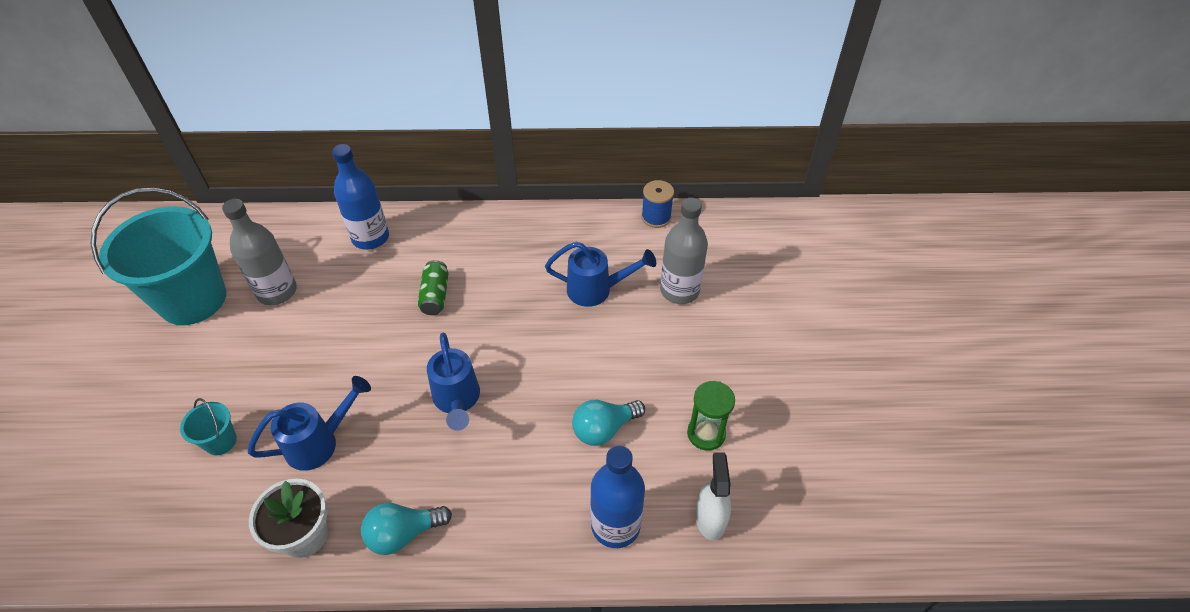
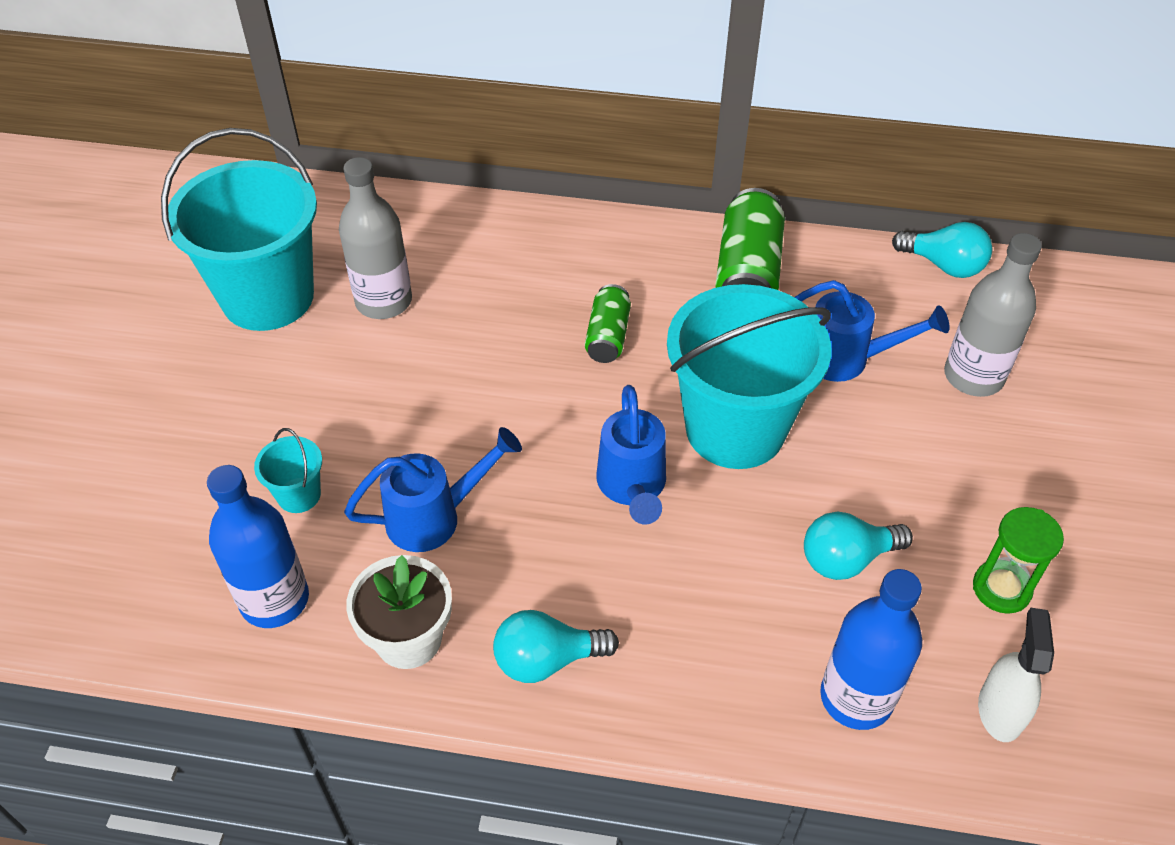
camera: 10 degrees right, 0 degrees up
(370, 238) = (518, 243): blue bottle -> blue bottle (275, 600)
(525, 349) = (735, 429): none -> turquoise bucket
(528, 238) = (747, 271): none -> green can
(656, 217) = (943, 265): blue spool -> turquoise light bulb

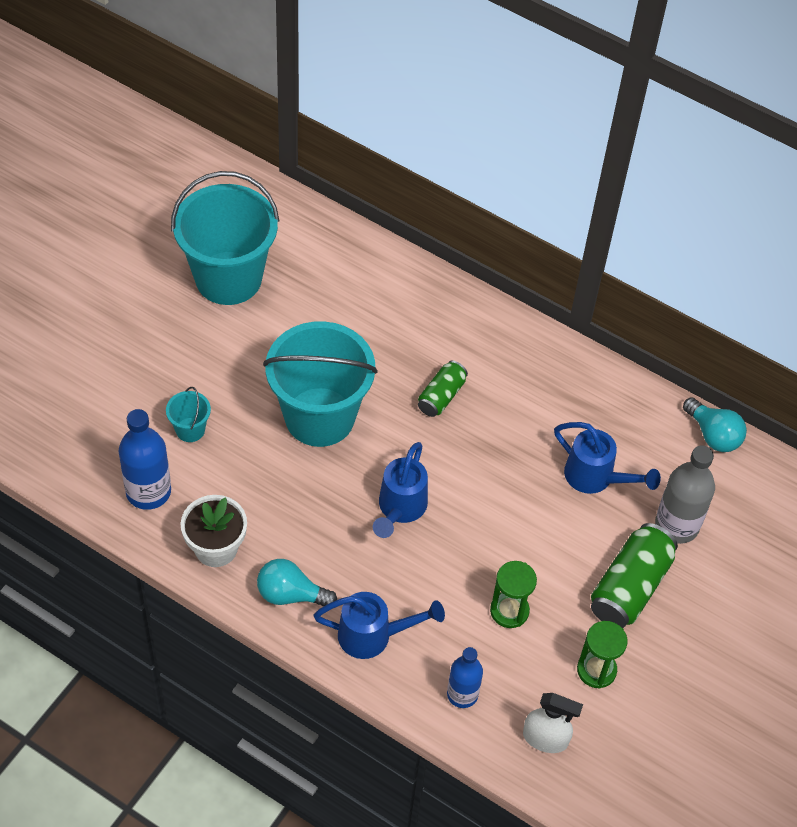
camera: 20 degrees right, 5 degrees up
(384, 301) = (303, 311): grey bottle -> none
(435, 517) = (267, 478): blue watering can -> blue watering can (374, 636)
(735, 429) = (489, 496): turquoise bucket -> turquoise bucket (319, 417)
(747, 271) = (567, 385): green can -> green can (630, 587)
(846, 559) = (509, 611): turquoise light bulb -> green hourglass
(856, 697) = (462, 694): blue bottle -> blue bottle, size x0.66
(1000, 710) = (545, 738): white spray bottle -> white spray bottle turned 75 degrees clockwise

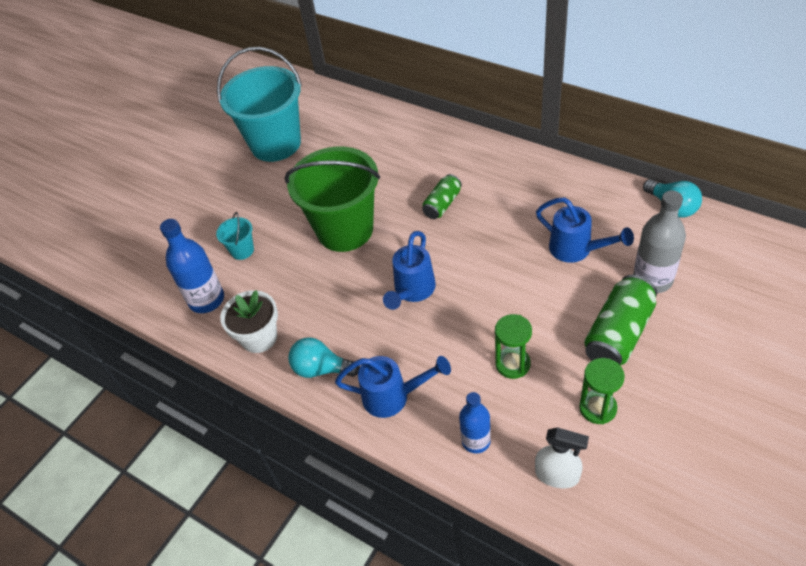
camera: 10 degrees right, 5 degrees down
(319, 417) = (345, 230): turquoise bucket -> green bucket

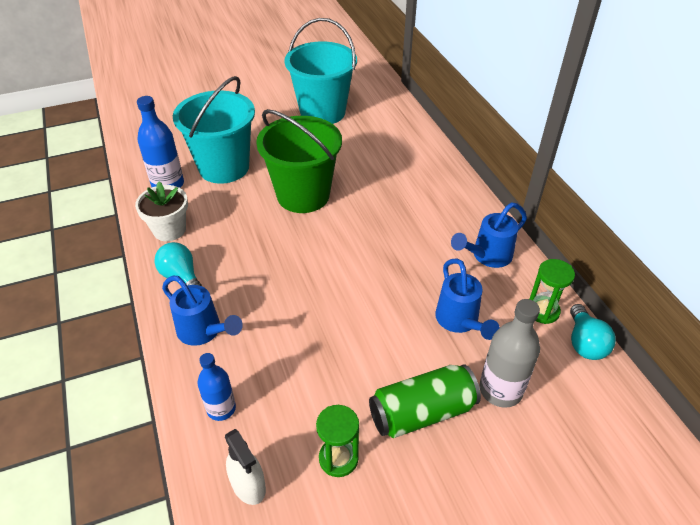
camera: 30 degrees right, 5 degrees down
(242, 250) = (224, 167): turquoise bucket -> turquoise bucket, size x2.42
(412, 292) = (300, 267): blue watering can -> blue watering can (487, 256)
(442, 204) = (391, 220): green can -> none
(512, 364) = (312, 372): green hourglass -> green hourglass (542, 311)

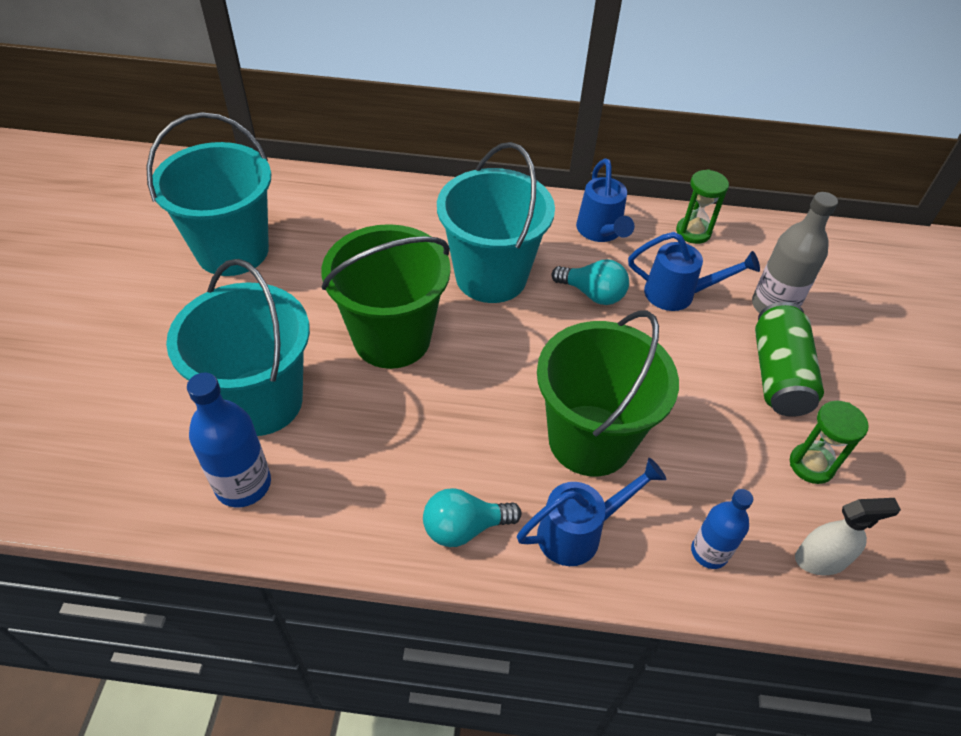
camera: 65 degrees left, 5 degrees up
(169, 230) = (352, 513): white flower pot -> none
(281, 314) = (590, 440): none -> green bucket
(390, 217) = (491, 277): none -> turquoise bucket
(584, 343) = (743, 226): turquoise light bulb -> turquoise light bulb (592, 294)

